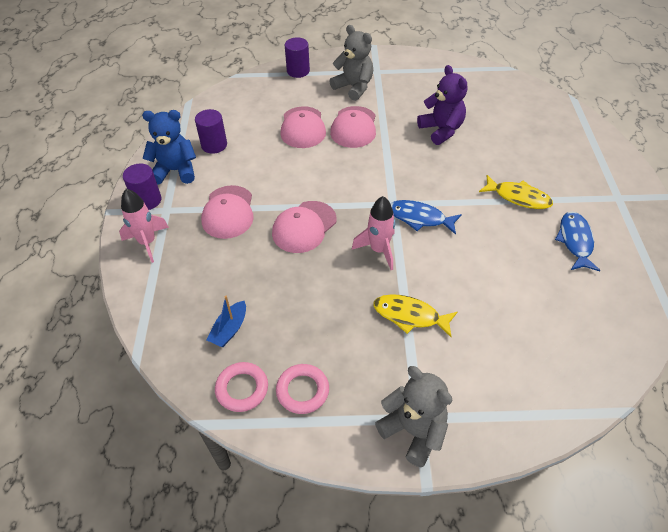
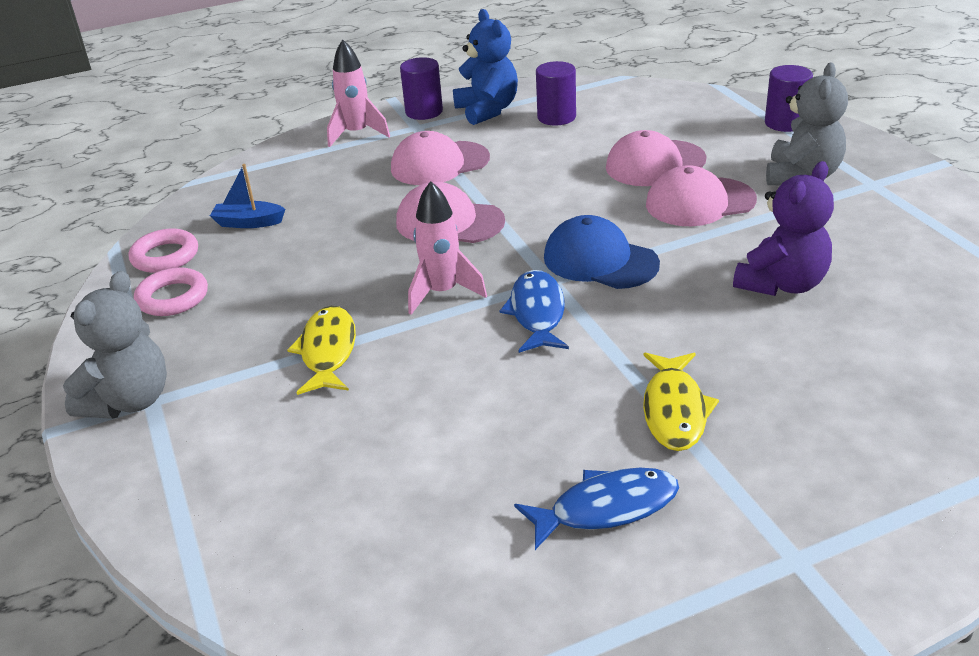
camera: 70 degrees right, 15 degrees down
(385, 180) = (600, 260): none -> blue cap

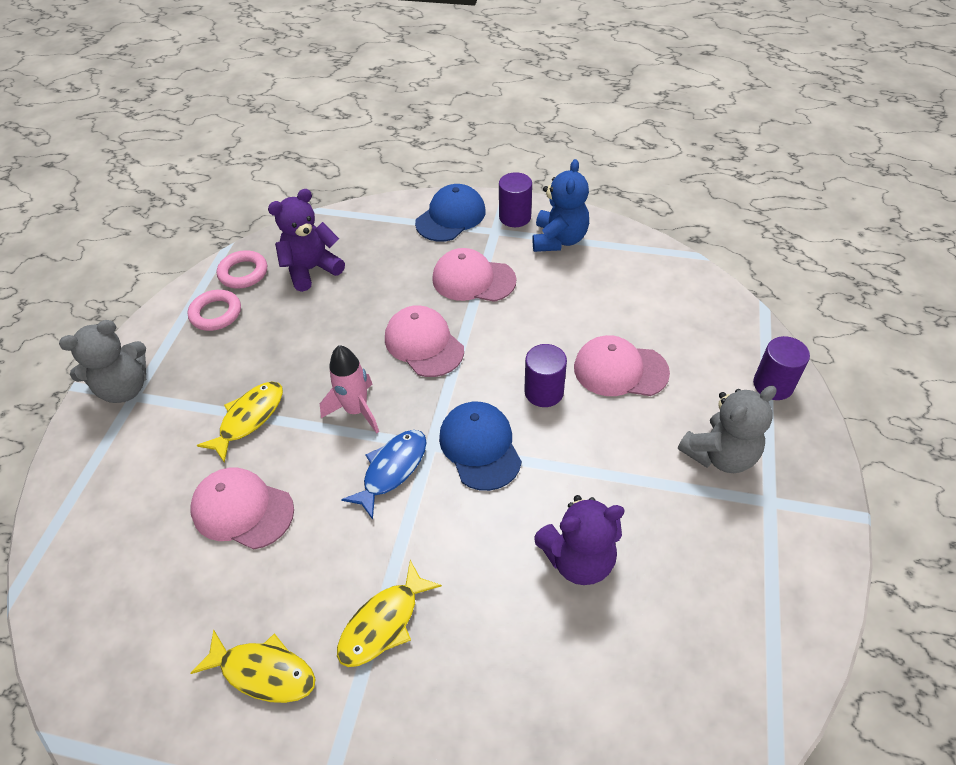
camera: 35 degrees right, 15 degrees up
(248, 222) = (311, 269): blue boat -> purple teddy bear
(357, 134) = (451, 217): pink rocket -> blue cap
(556, 117) = (600, 275): purple cylinder -> purple cylinder (544, 392)
(606, 508) = (263, 672): blue fish -> yellow fish
(700, 202) = (609, 433): pink cap -> pink cap (242, 510)

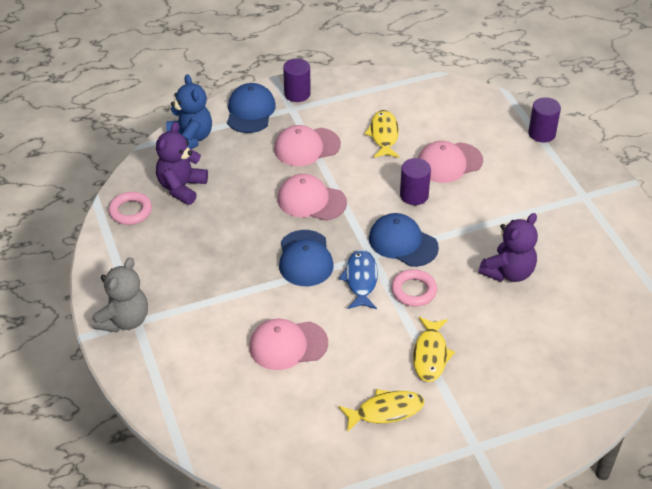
camera: 35 degrees left, 5 degrees down
(216, 313) = (139, 246): pink ring -> pink ring (413, 291)
(249, 418) = (237, 296): yellow fish -> yellow fish (384, 135)
(356, 410) = (305, 258): pink rocket -> blue cap
(559, 239) = (341, 97): blue teddy bear -> blue teddy bear (190, 139)
(720, 454) = (541, 184): grey teddy bear -> none

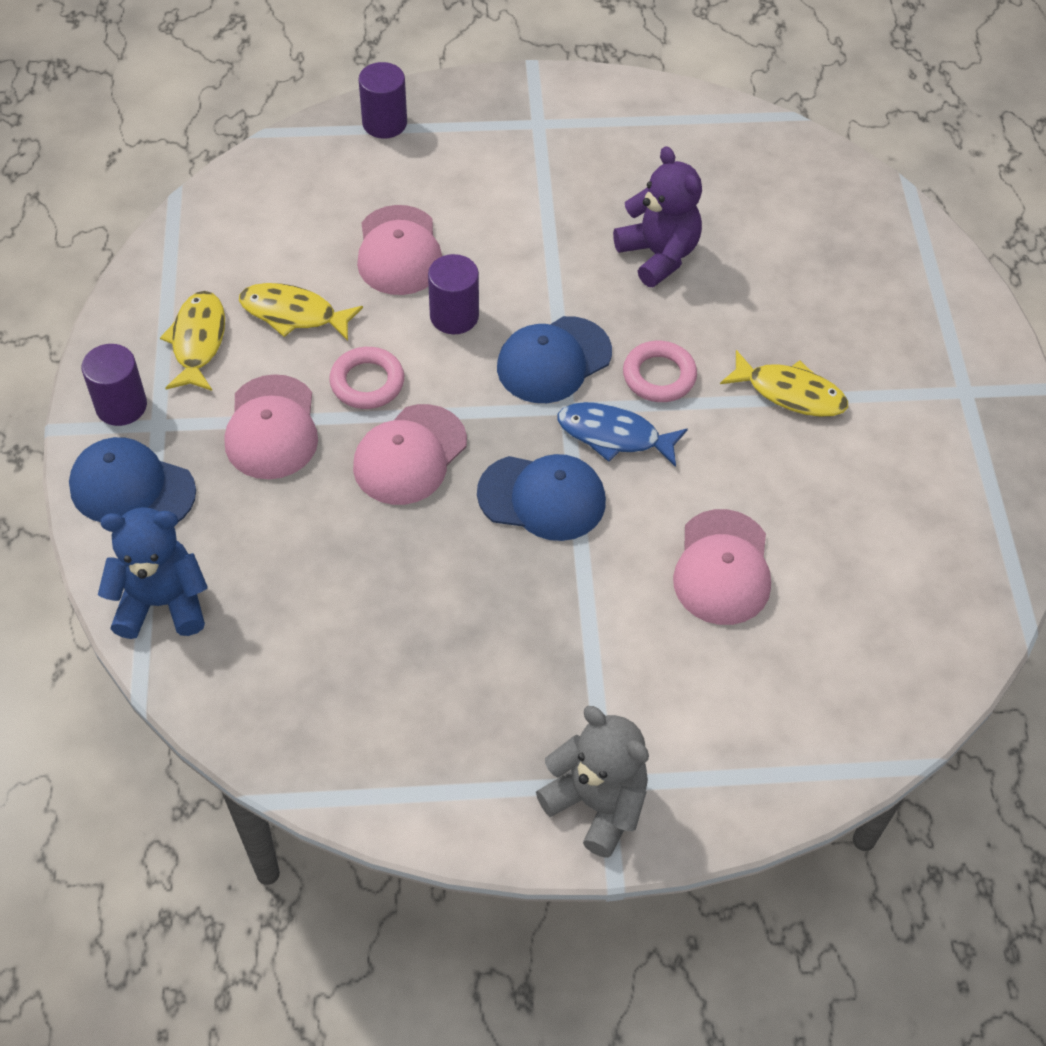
camera: 75 degrees left, 10 degrees up
(130, 211) = (320, 744): pink ring -> pink ring (367, 382)
(181, 187) = (291, 645): purple teddy bear -> none
(385, 411) = (881, 476): yellow fish -> yellow fish (198, 341)

